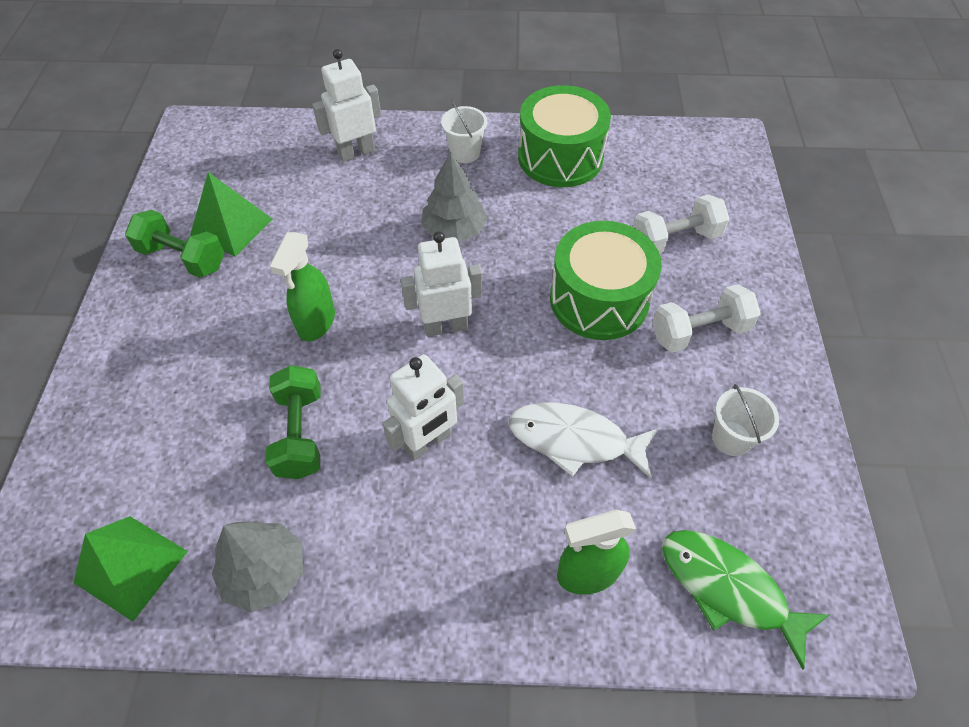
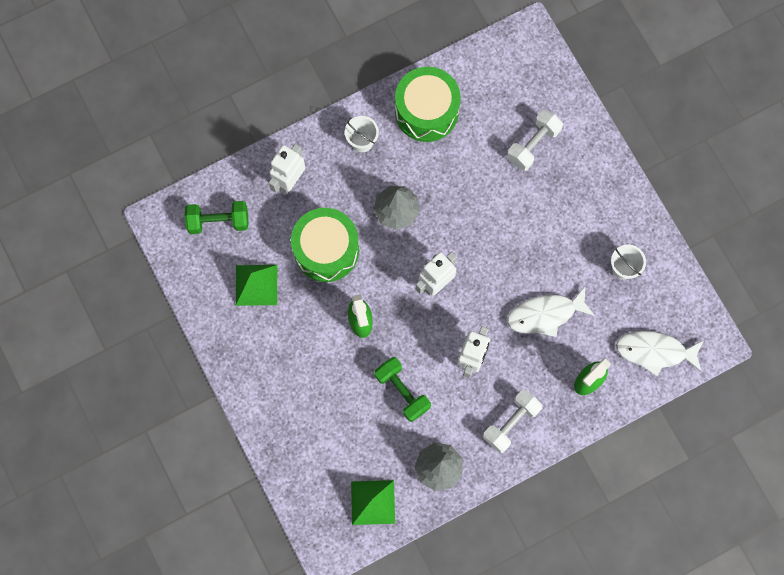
camera: 30 degrees left, 20 degrees up
(183, 258) = (246, 323): green dumbbell -> green dumbbell (218, 221)
(599, 299) = (511, 215): green drum -> green drum (326, 250)
(699, 331) = (577, 207): white dumbbell -> white dumbbell (511, 423)
(729, 589) = (655, 351): green fish -> white fish

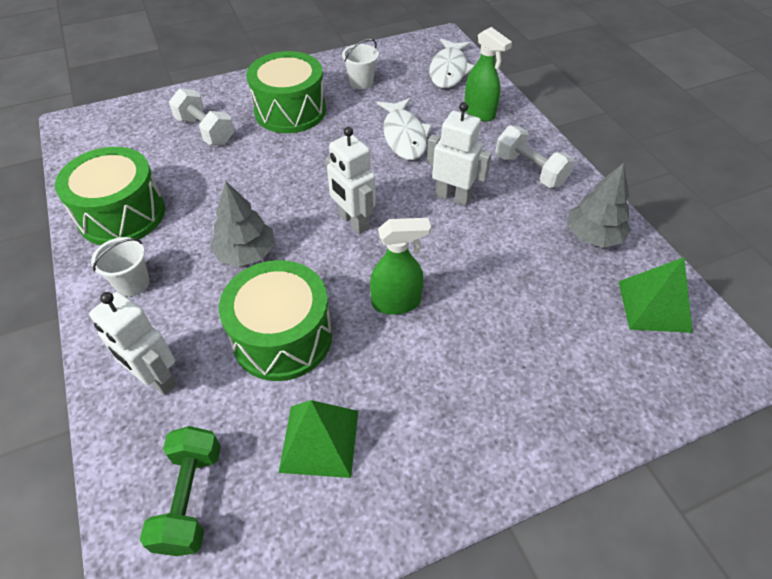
camera: 85 degrees left, 25 degrees down
(402, 391) = (496, 264): green dumbbell -> none
(570, 210) = (290, 111): none -> green drum

